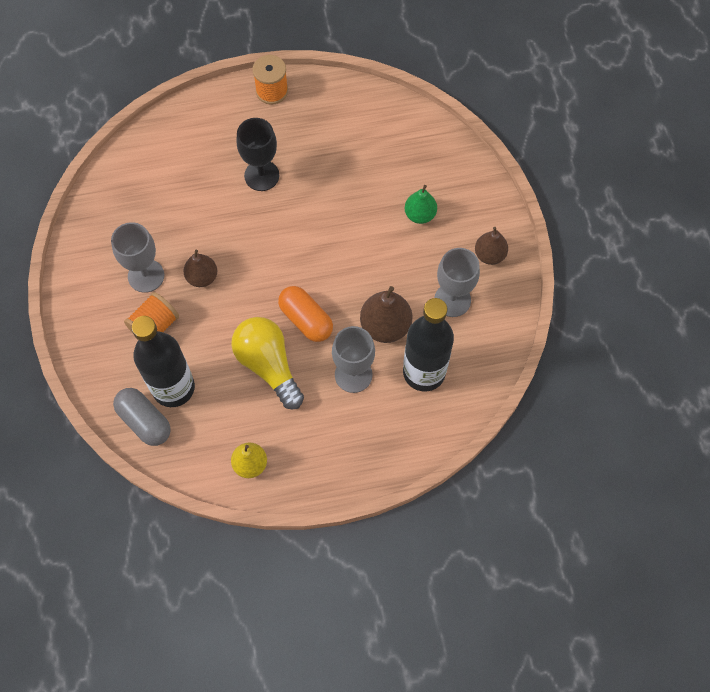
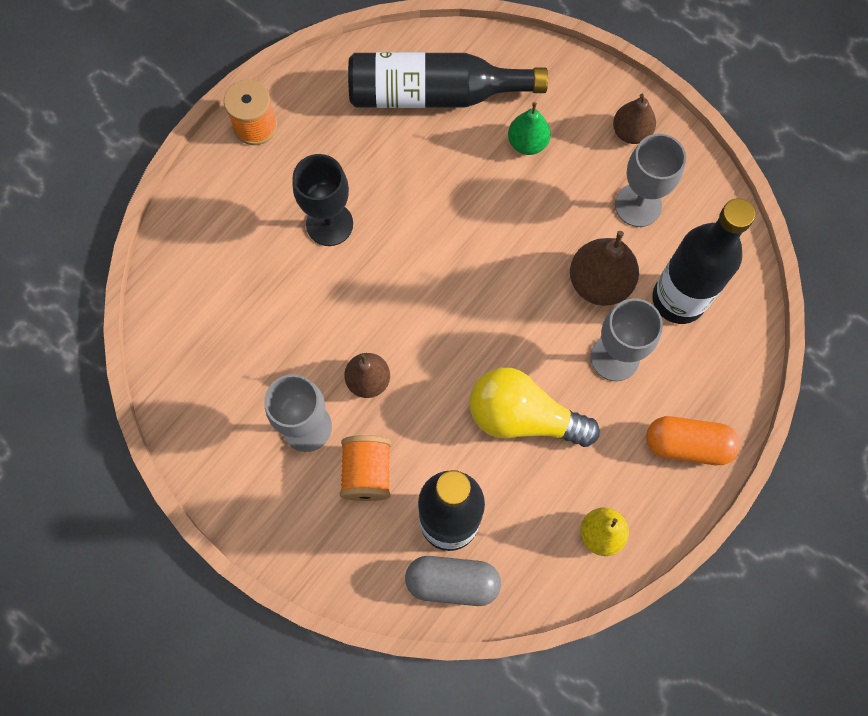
camera: 40 degrees left, 5 degrees up
(306, 319) = (516, 339): orange capsule -> orange capsule (687, 445)
(391, 147) = (434, 94): none -> black bottle

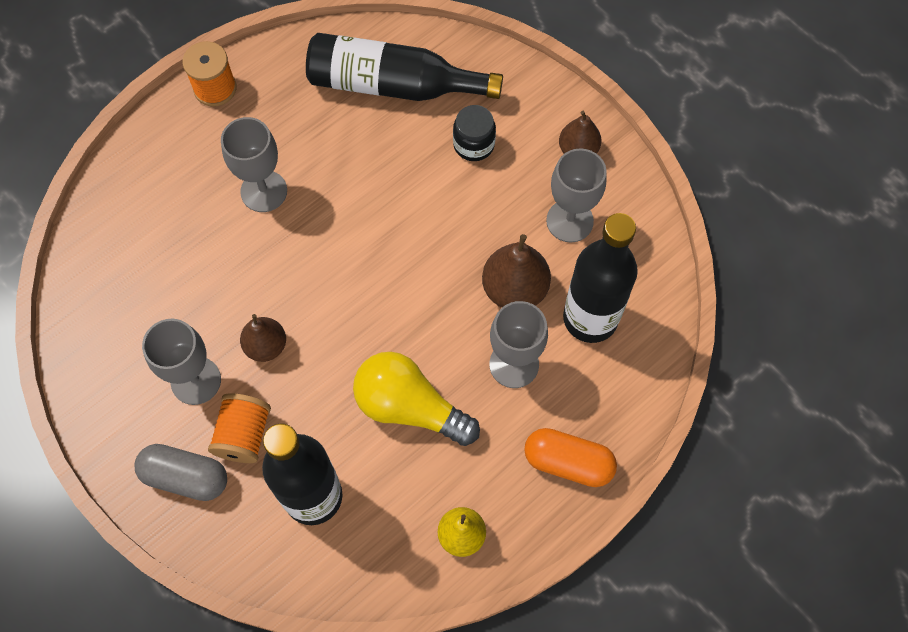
camera: 10 degrees right, 5 degrees down
(329, 224) = (264, 191): black goblet -> grey goblet
(452, 582) = (303, 556): grey capsule -> grey capsule (186, 477)
(527, 143) = (473, 144): green pear -> black jar

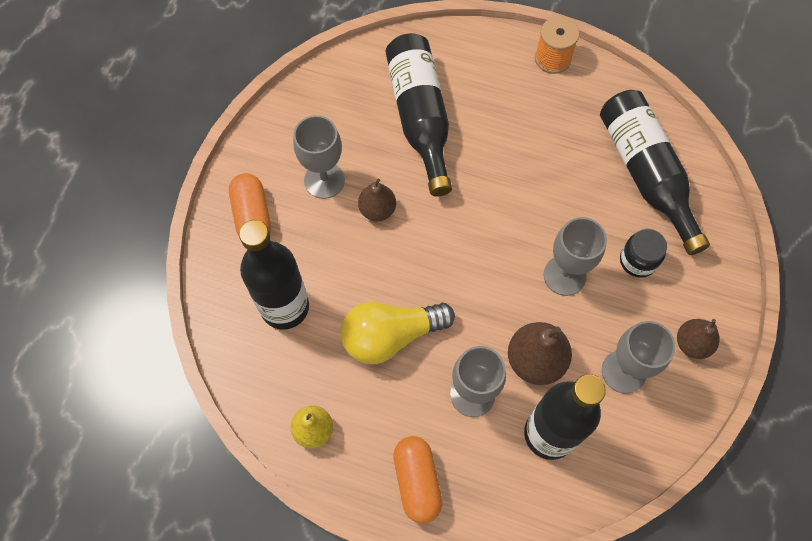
camera: 60 degrees right, 0 degrees up
(186, 477) = (252, 215): grey capsule -> orange capsule
(191, 247) = (420, 117): none -> black bottle
(244, 435) = (303, 234): orange spool -> none
(264, 191) = (494, 138): grey goblet -> grey goblet (564, 275)
(410, 407) = (391, 336): yellow light bulb -> yellow light bulb turned 105 degrees counterclockwise

